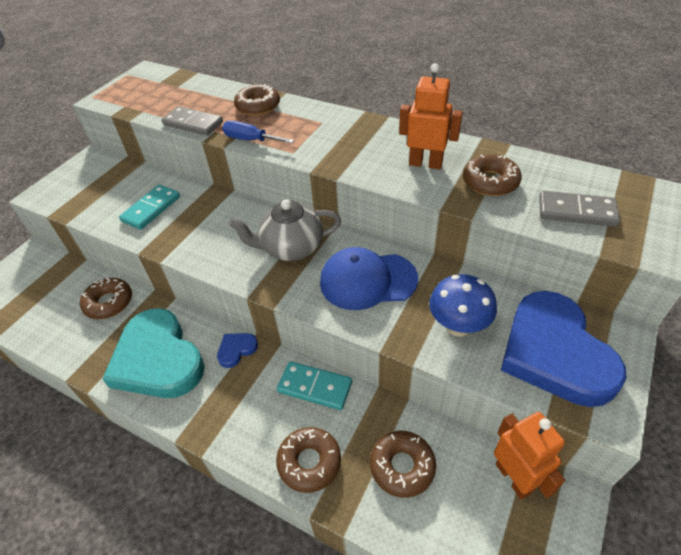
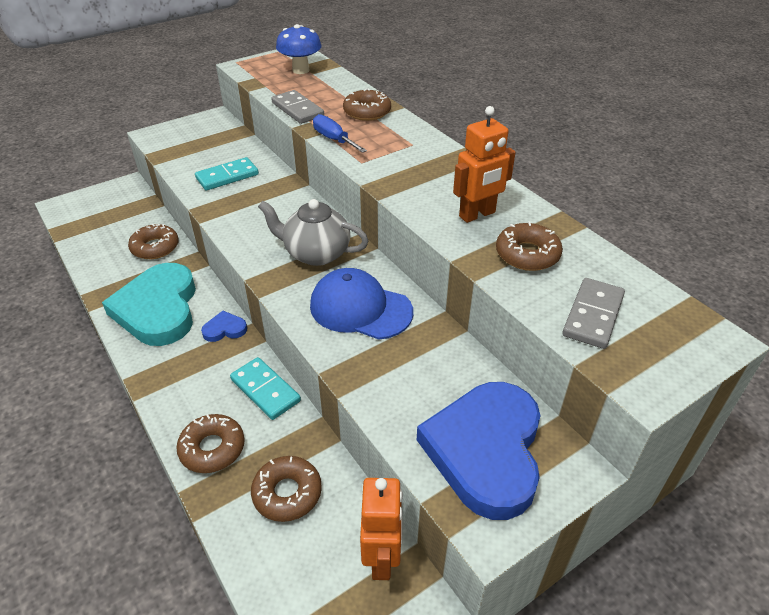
camera: 25 degrees right, 5 degrees down
(425, 163) = (477, 215): orange robot -> orange robot turned 105 degrees clockwise
(458, 326) = (410, 384): blue mushroom -> blue mushroom (301, 70)
(576, 211) = (593, 315): grey domino -> grey domino turned 75 degrees clockwise

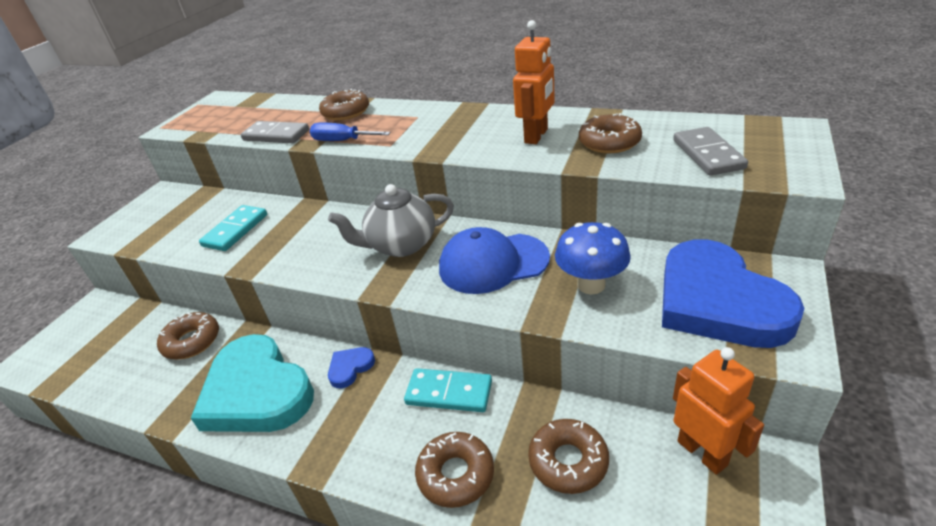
camera: 30 degrees left, 5 degrees down
(301, 70) = (239, 109): blue mushroom -> blue mushroom (591, 285)

